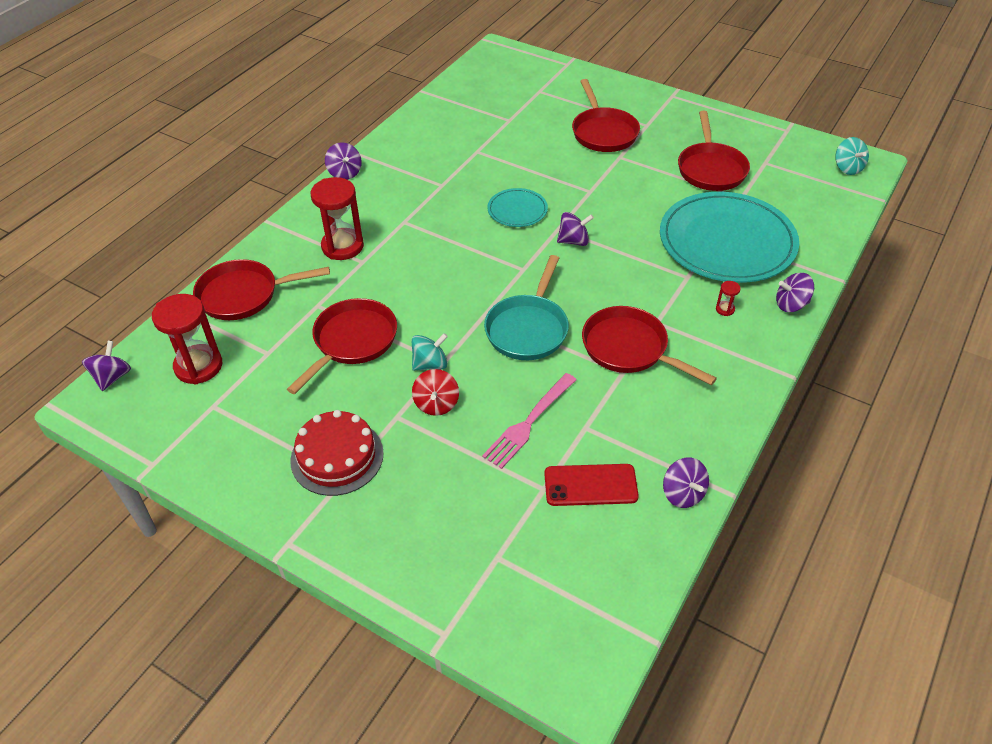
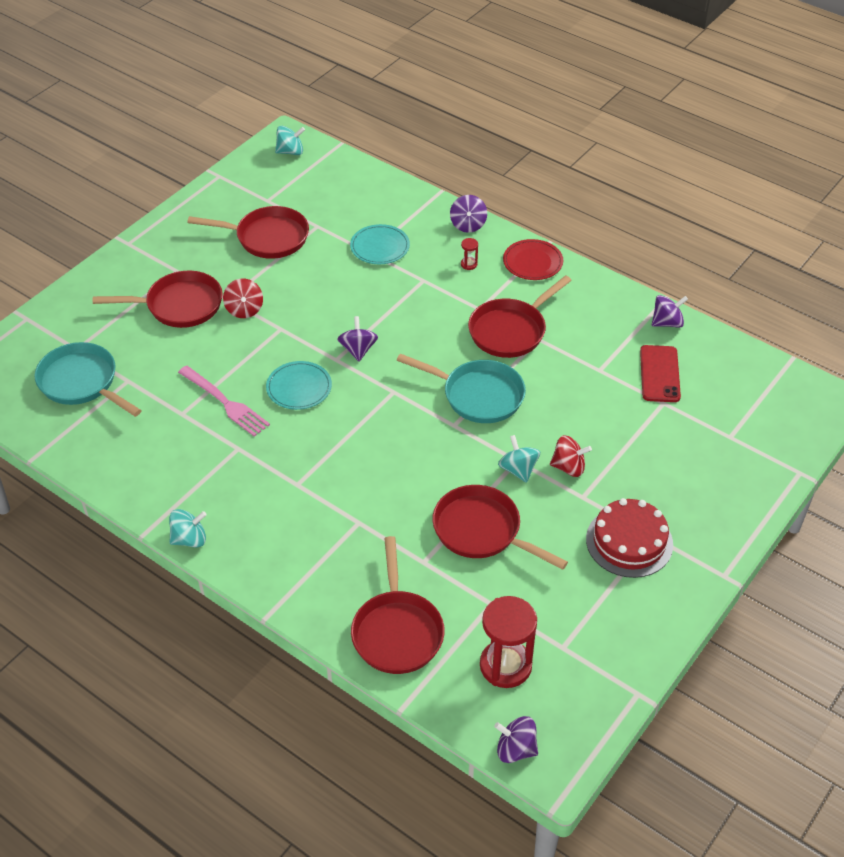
camera: 85 degrees left, 0 degrees up
(342, 246) = (329, 540): red hourglass -> none
(345, 173) = (189, 539): purple spinning top -> turquoise spinning top
(503, 99) = (82, 382): none -> turquoise pan
(529, 422) = (593, 405): pink fork -> pink fork (225, 402)
(608, 167) = (244, 309): none -> red spinning top
(727, 242) = (380, 247): turquoise plate -> turquoise plate, size x0.46
(748, 362) = (532, 262): none -> red plate

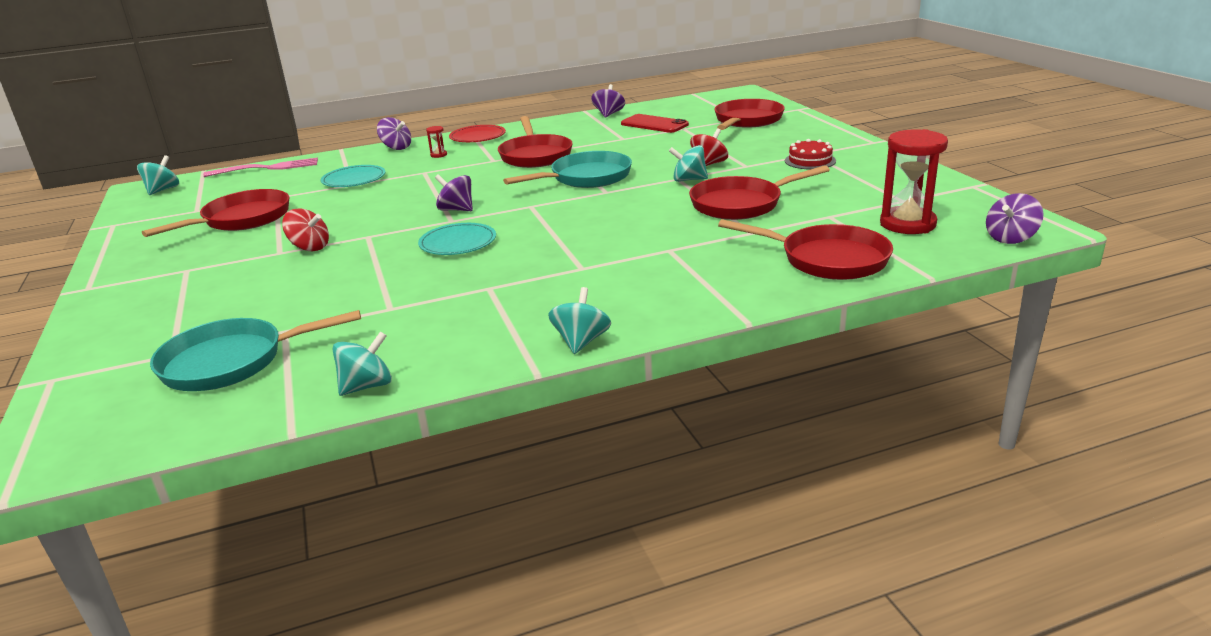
camera: 55 degrees left, 20 degrees down
(87, 463) = (367, 386): none -> turquoise spinning top
(179, 305) = (236, 278): red pan -> red pan (747, 121)
(225, 402) = (415, 281): pink fork -> pink fork (267, 168)
(629, 541) = (810, 161): red cake -> red cake, size x0.64

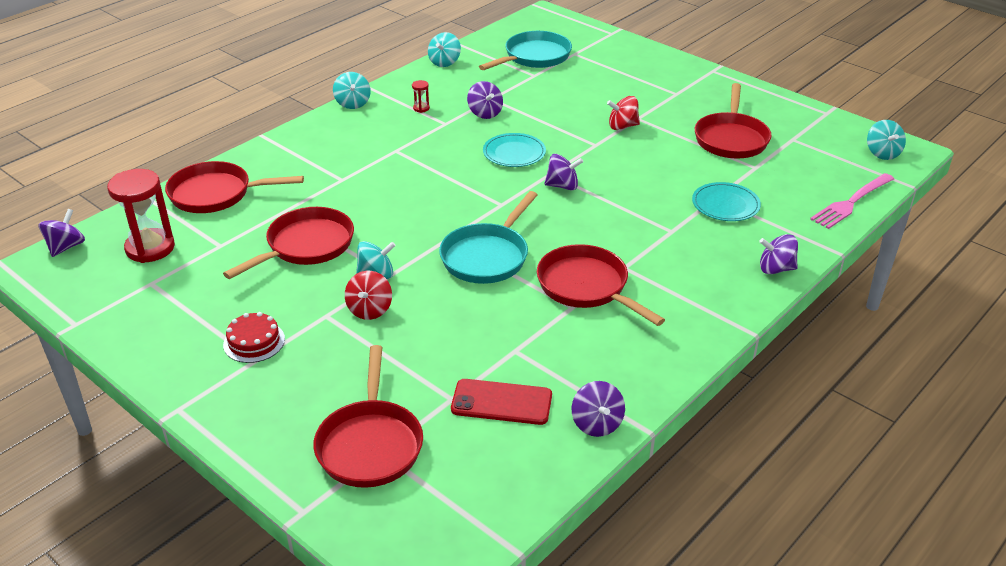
camera: 150 degrees right, 10 degrees up
(426, 290) = (485, 113): none -> purple spinning top
(438, 155) = (702, 264): red hourglass -> red hourglass (421, 108)
(477, 137) = (710, 315): red plate -> none

